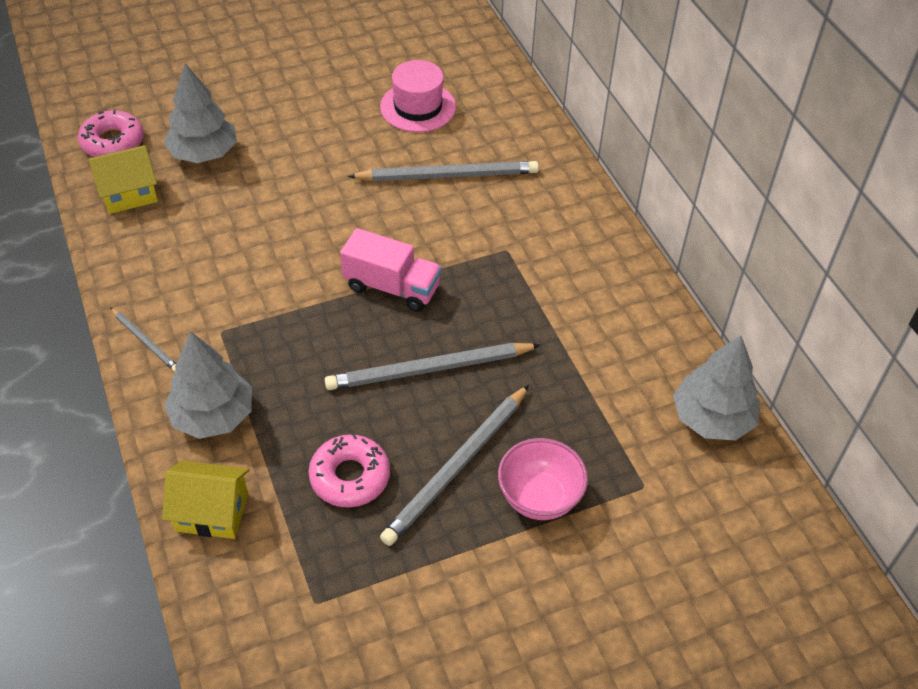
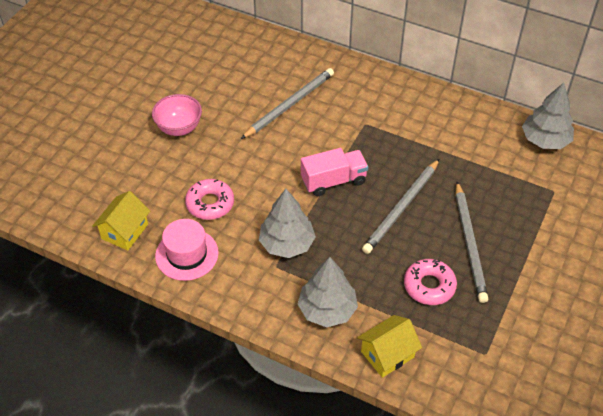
camera: 40 degrees left, 0 degrees up
(112, 142) = (73, 209): pink donut -> pink donut (210, 203)
(145, 341) = (242, 301): grey pencil -> none
(204, 153) = (139, 180): grey tree -> grey tree (287, 244)
(418, 107) = (228, 78): pink hat -> pink hat (187, 254)
(539, 498) = (520, 230): pink bowl -> pink bowl (179, 128)

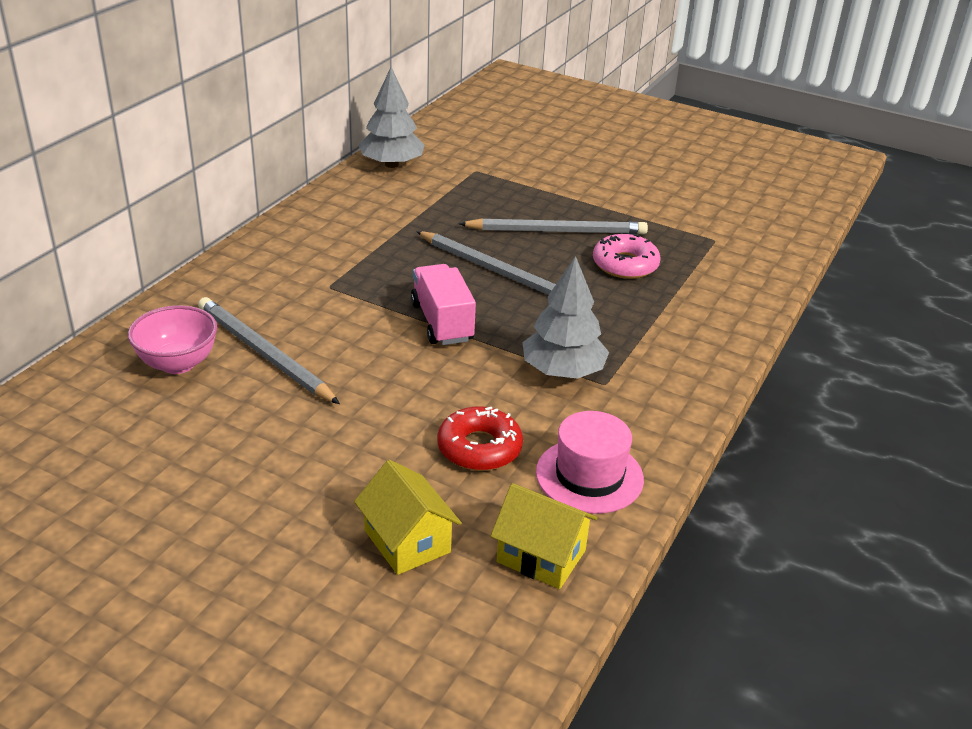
camera: 90 degrees left, 15 degrees down
(179, 128) = (286, 486): pink bowl -> pink bowl (178, 363)
(210, 203) = (479, 448): pink donut -> red donut
(327, 309) = (674, 343): grey tree -> none
(387, 354) = (732, 303): yellow house -> yellow house (407, 541)

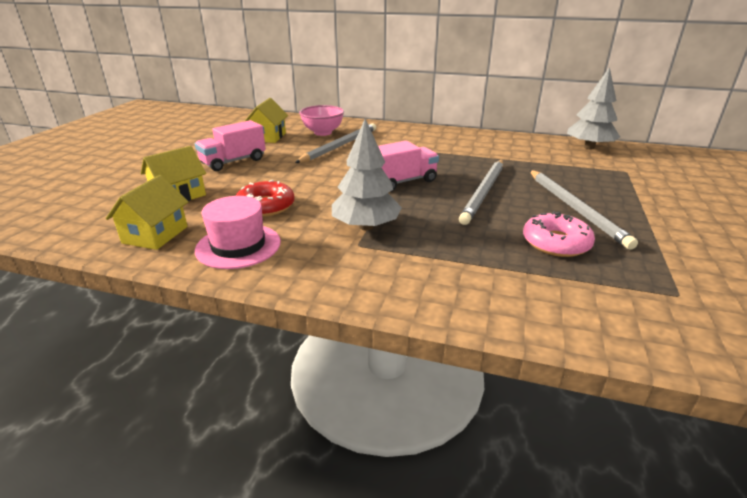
camera: 80 degrees right, 5 degrees down
(157, 431) = (268, 137): none -> yellow house
(276, 479) = (233, 162): none -> pink truck

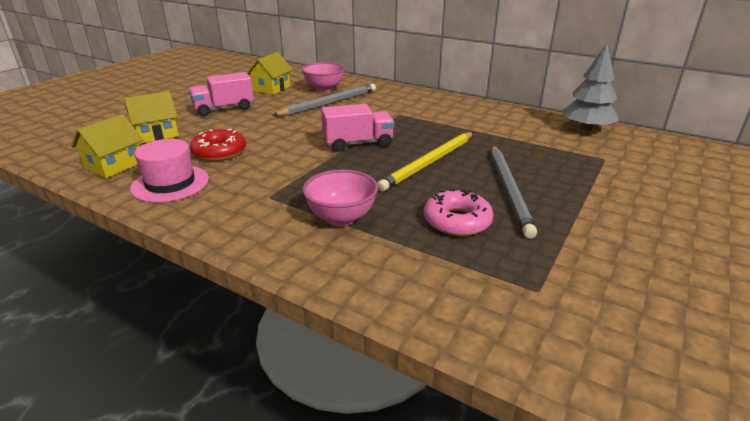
camera: 15 degrees right, 0 degrees up
(366, 226) = (290, 181): grey tree -> none
(448, 256) = (341, 218): none -> pink bowl
(484, 192) = (429, 163): grey pencil -> yellow pencil

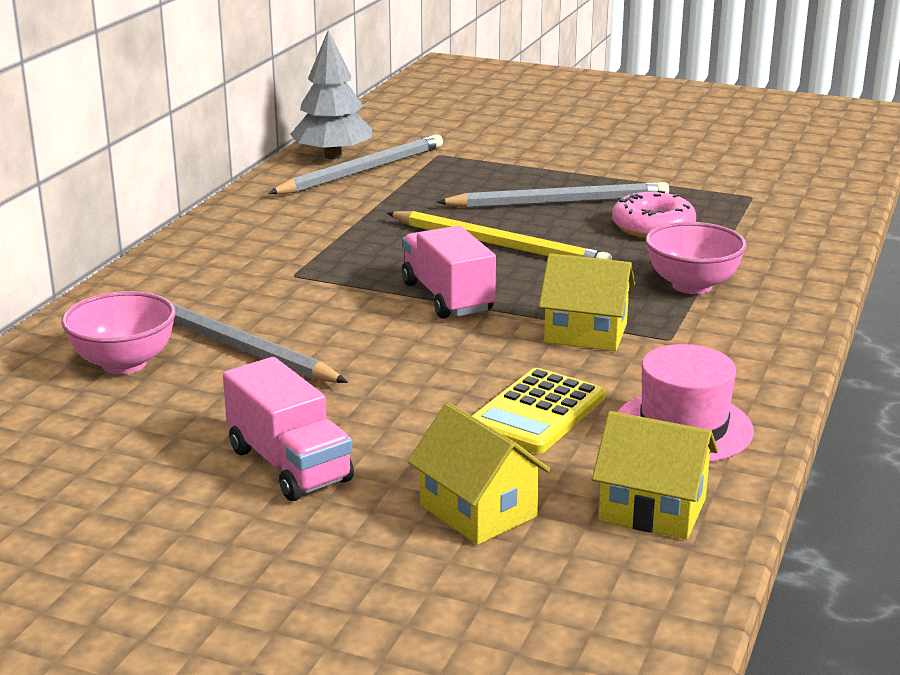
camera: 100 degrees left, 5 degrees down
(219, 152) = (537, 412): red donut -> yellow calculator
(271, 89) = (119, 432): yellow house -> yellow house (585, 333)
(560, 135) = (362, 171): none -> grey pencil

